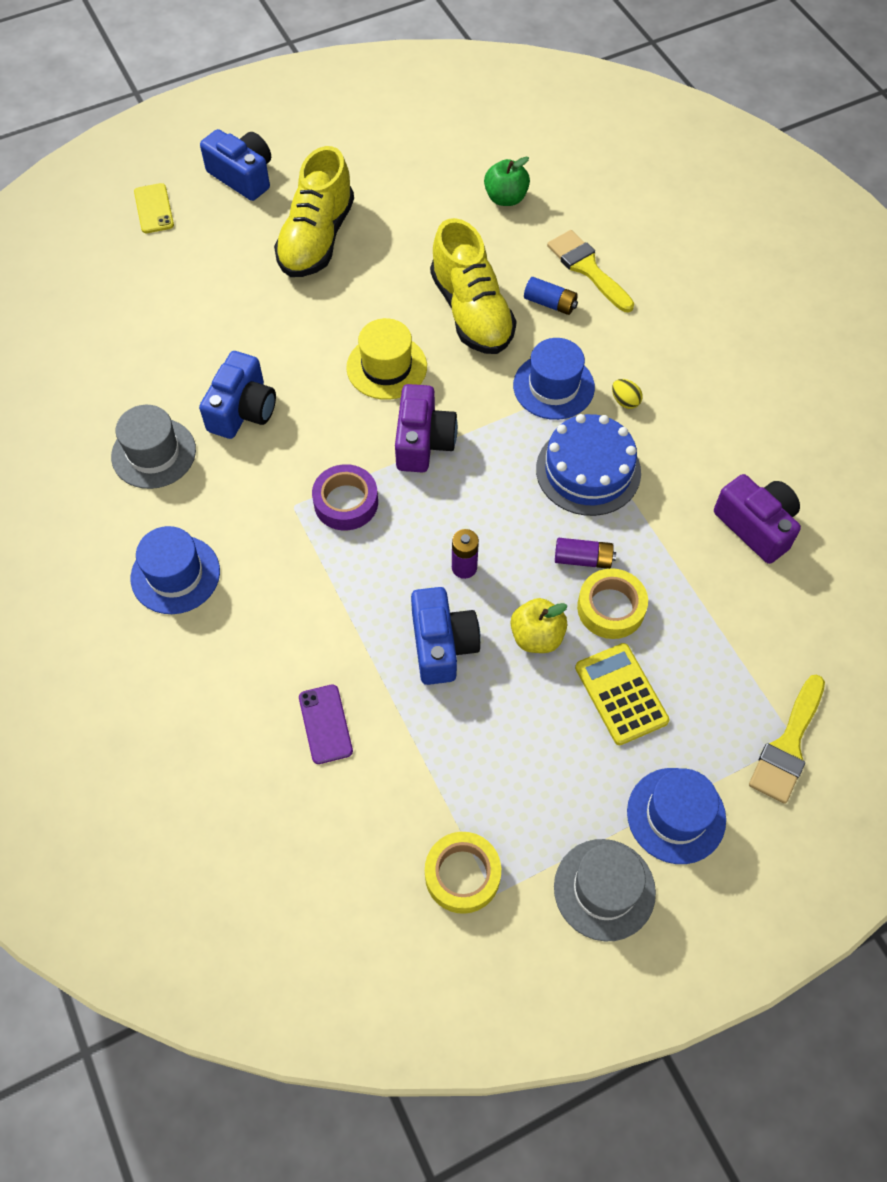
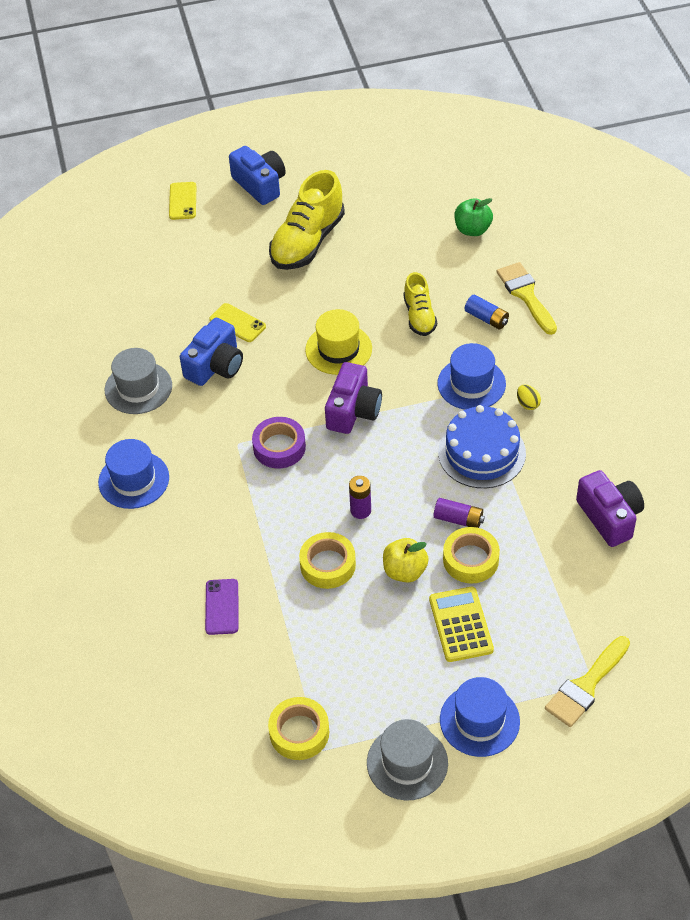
camera: 15 degrees right, 10 degrees down
(257, 352) = (237, 323): none -> yellow phone
(442, 645) = (328, 565): blue camera -> yellow tape
(471, 312) = (419, 316): yellow shoe -> yellow shoe, size x0.57

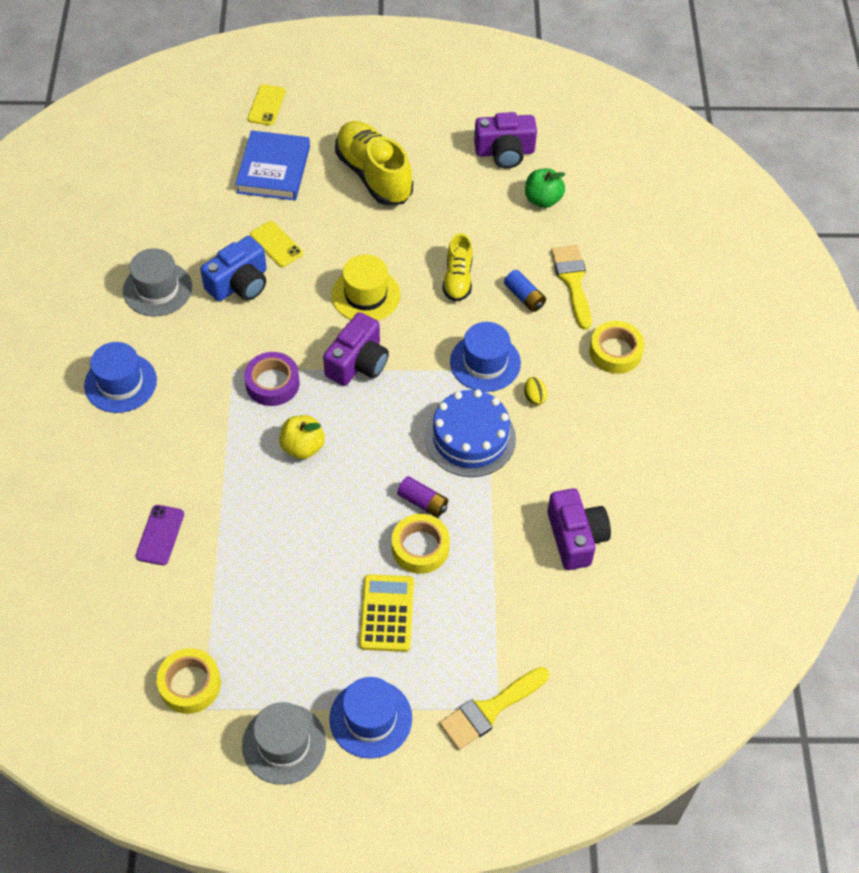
camera: 10 degrees right, 5 degrees up
(210, 257) = (273, 170): none -> blue book
(260, 185) = (348, 105): blue camera -> none
(307, 242) = (374, 175): yellow shoe -> yellow shoe turned 105 degrees clockwise
(328, 565) = (277, 517): yellow tape -> yellow tape (615, 352)
(360, 510) = (329, 469): purple battery -> none
(405, 571) = (351, 543): yellow apple -> yellow apple (302, 447)
(422, 195) = (505, 152): none -> purple camera

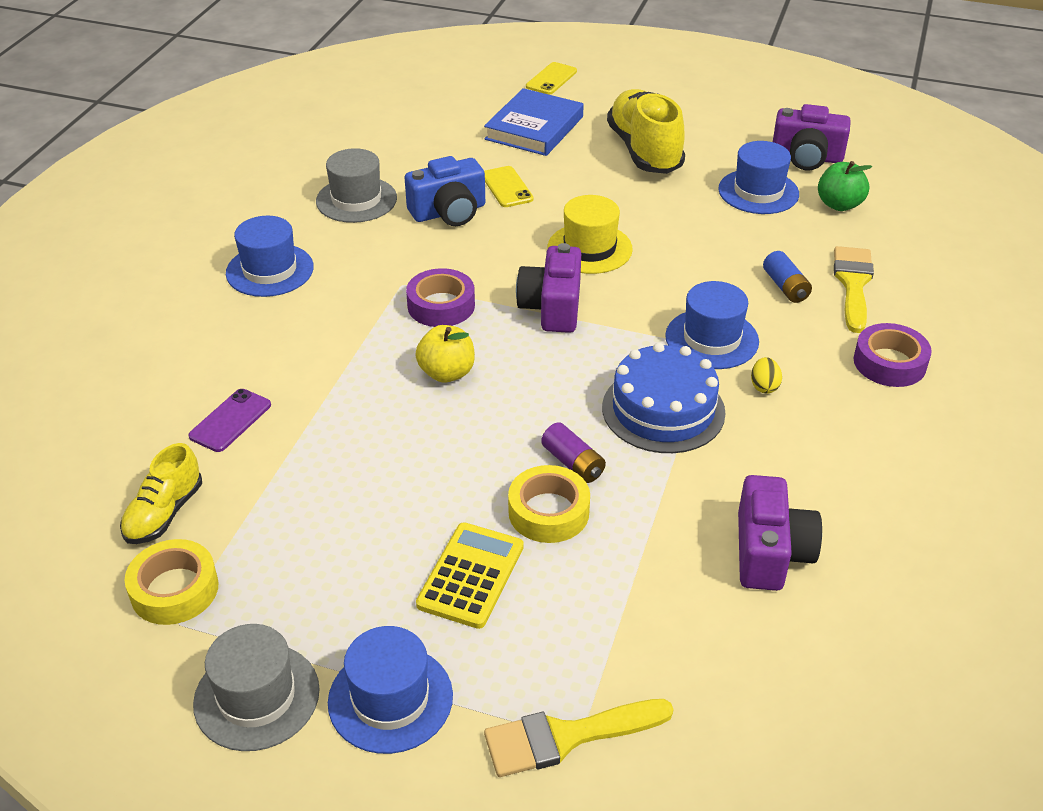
camera: 20 degrees right, 15 degrees down
(358, 362) = (552, 307): purple camera -> purple camera turned 135 degrees clockwise
(458, 279) = (707, 255): yellow shoe -> yellow shoe (164, 513)
(477, 200) = (758, 192): none -> blue hat
(615, 352) = (889, 363): yellow tape -> purple tape

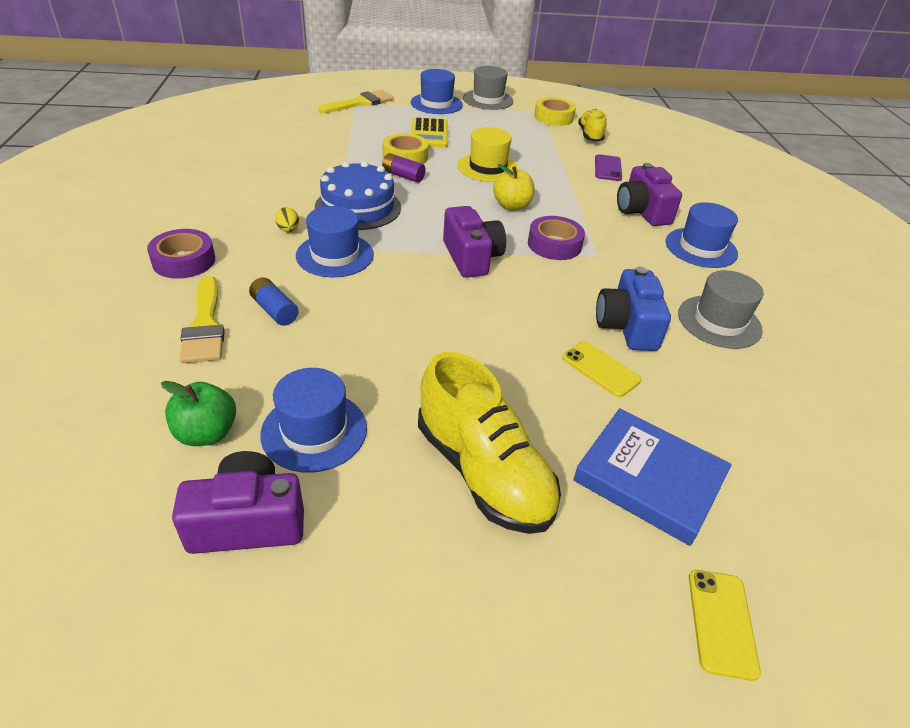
camera: 155 degrees right, 0 degrees up
(449, 212) = (627, 326): blue camera -> blue camera turned 45 degrees counterclockwise
(534, 128) = (649, 479): blue book -> blue book turned 60 degrees counterclockwise
(589, 248) = (472, 314): yellow hat -> yellow hat (488, 167)
(770, 552) = (278, 157): purple camera -> purple camera (642, 211)

